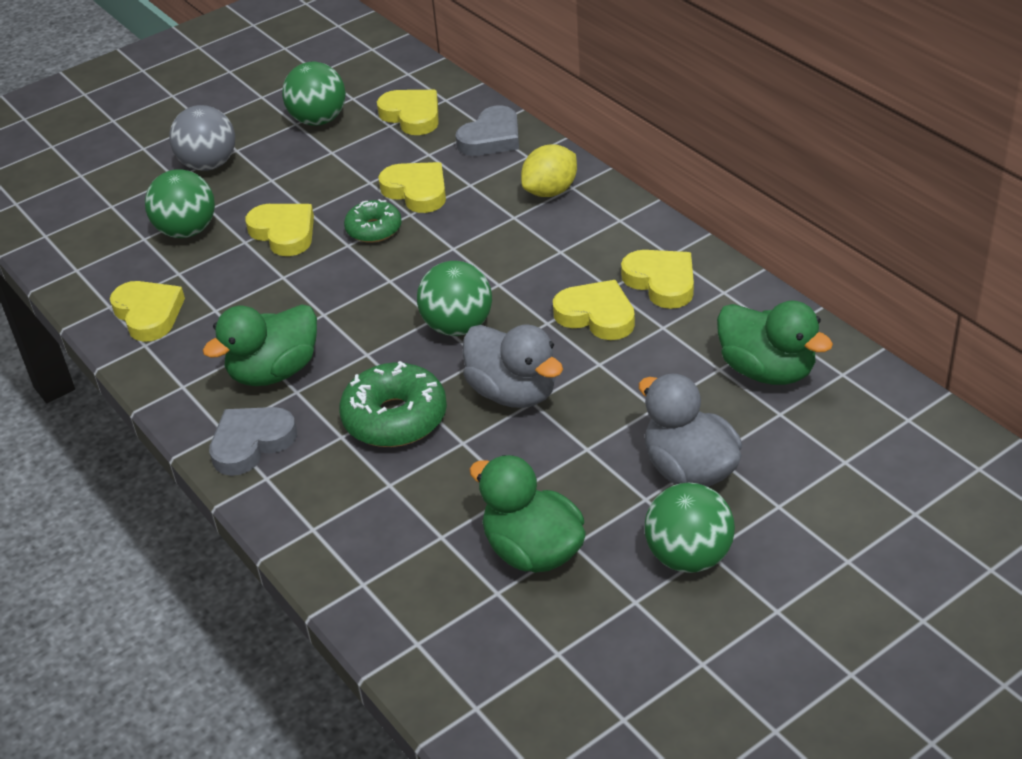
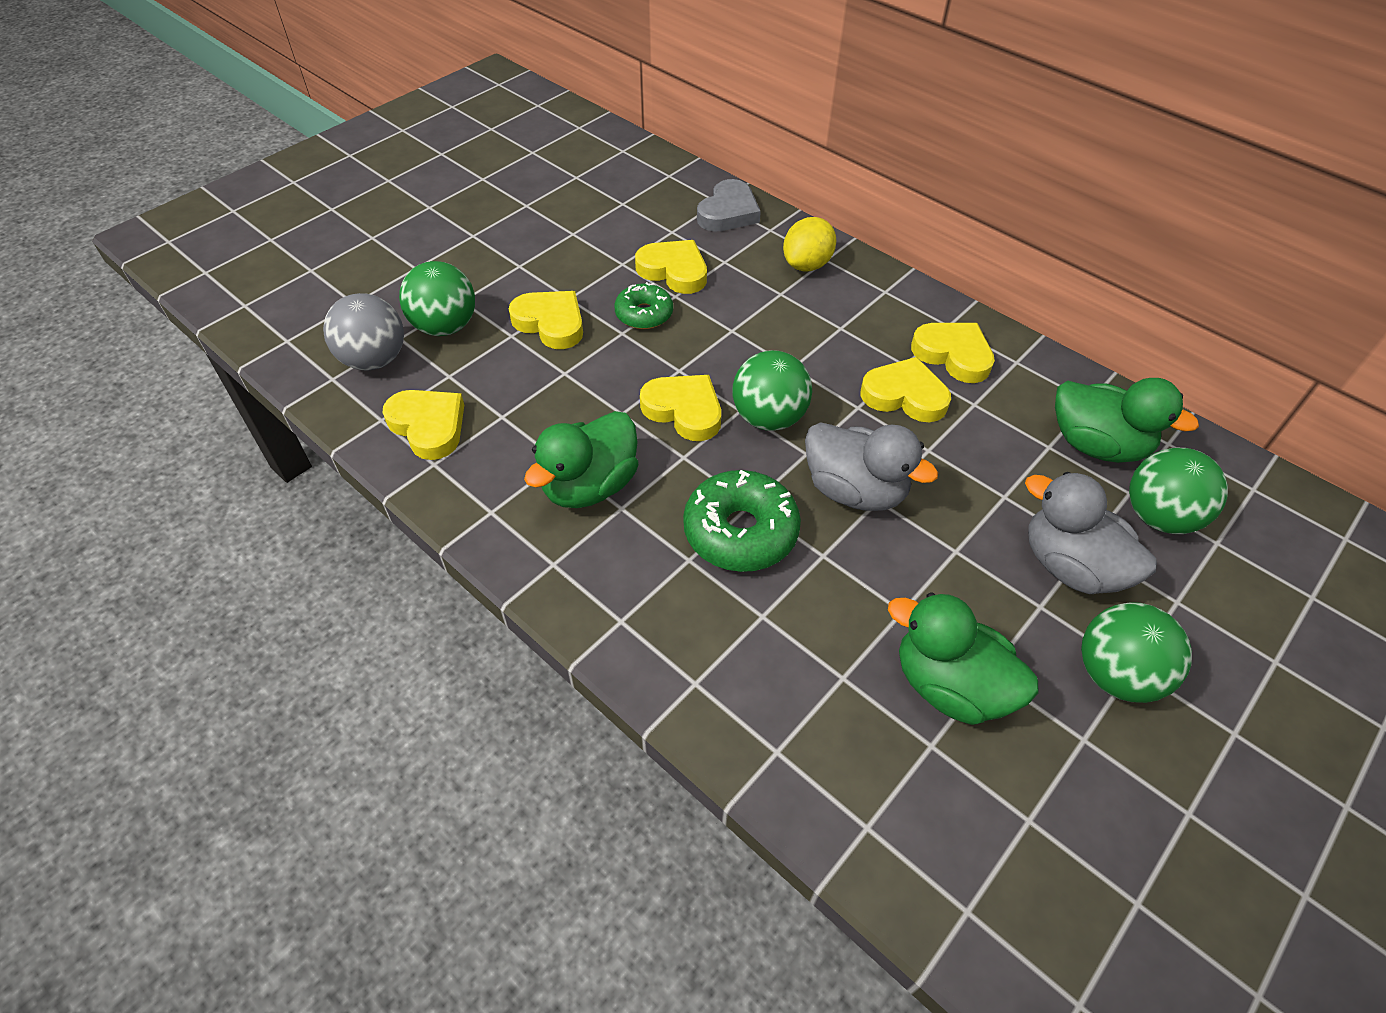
camera: 15 degrees left, 10 degrees up
(209, 164) = (448, 252): grey ball -> grey ball (374, 360)
(251, 443) = (591, 577): grey heart -> none
(318, 120) = (549, 200): green ball -> green ball (1159, 516)
(412, 116) = (642, 193): yellow heart -> yellow heart (684, 410)

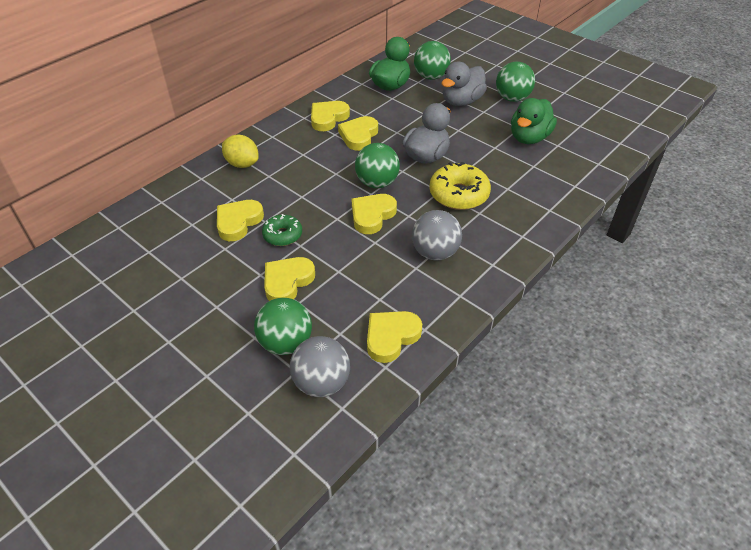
camera: 90 degrees left, 5 degrees down
(590, 486) = (435, 252): green duck -> grey ball
(728, 212) = (176, 196): grey heart -> none
(740, 532) = (458, 194): green donut -> yellow donut

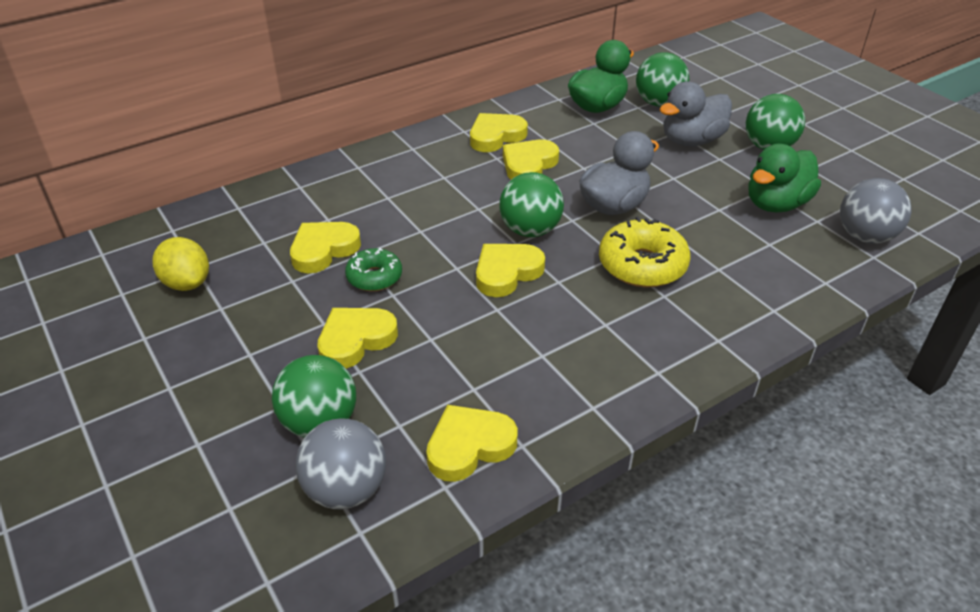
camera: 15 degrees right, 5 degrees down
(242, 164) = (359, 177): yellow lemon -> yellow lemon (187, 283)
(435, 252) = (577, 339): grey ball -> grey ball (865, 236)

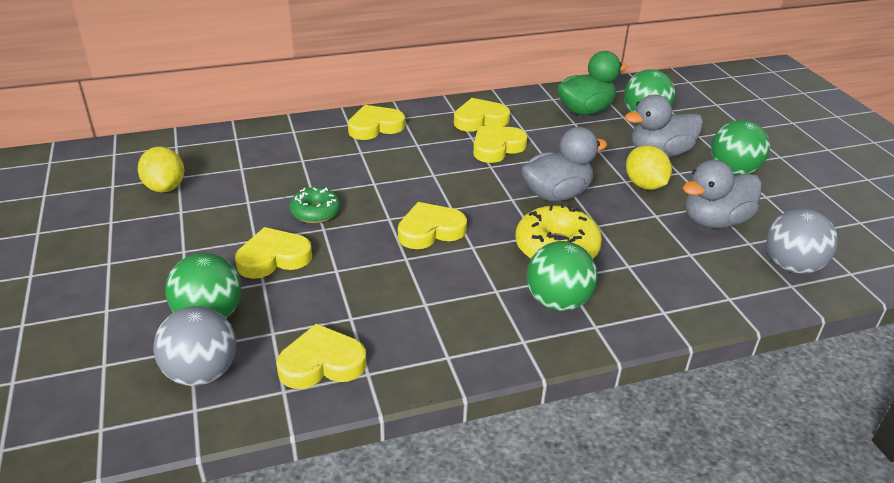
camera: 15 degrees right, 5 degrees down
(323, 250) = (286, 183): yellow heart -> yellow heart (375, 127)
(530, 230) = (469, 200): green ball -> green ball (557, 302)
(694, 179) = (644, 185): none -> yellow lemon
(776, 204) = (714, 221): green duck -> grey duck

